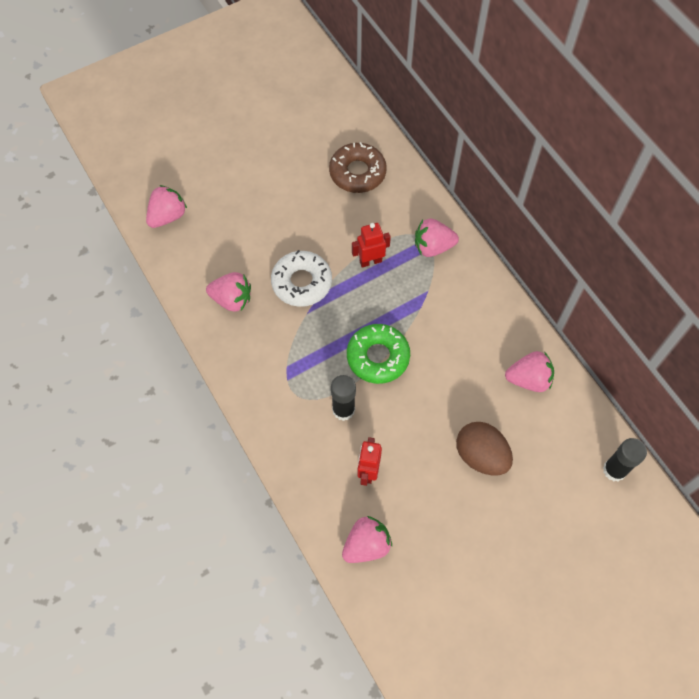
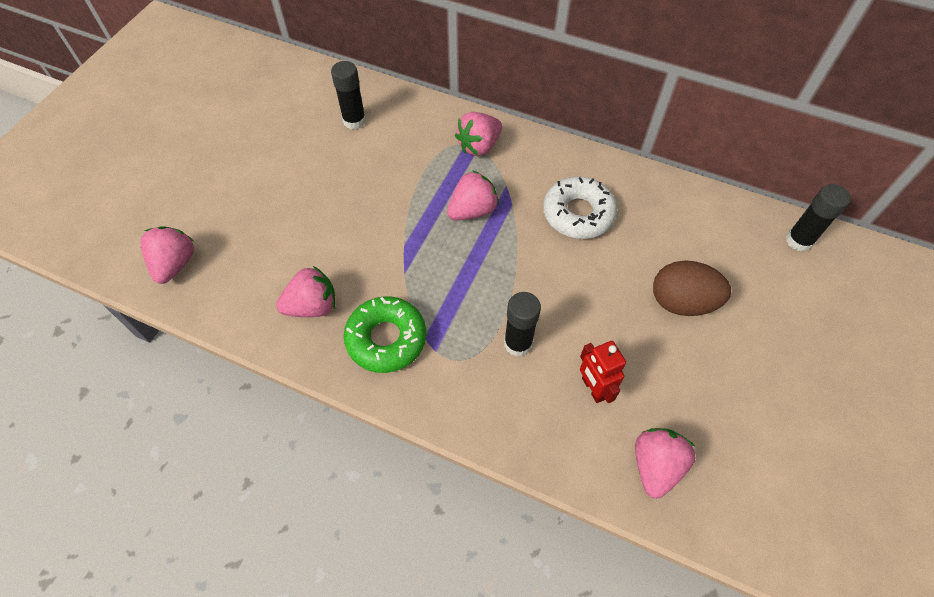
camera: 35 degrees left, 5 degrees down
(302, 282) = (376, 247): white donut -> white donut (578, 214)
(357, 173) = (354, 121): brown donut -> black glue stick
(370, 261) = (430, 190): red robot -> none
(378, 357) = (509, 272): green donut -> green donut (386, 339)
(528, 379) = (661, 209): pink strawberry -> pink strawberry (472, 211)

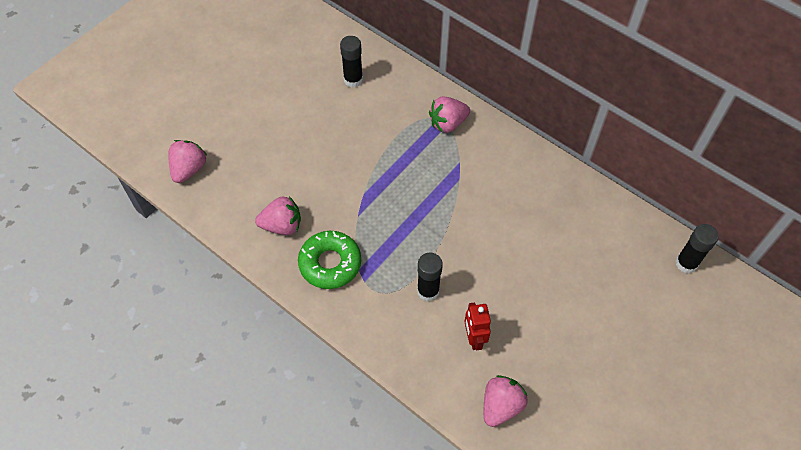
camera: 15 degrees right, 0 degrees up
(472, 211) = (425, 177): pink strawberry -> none
(578, 214) = (510, 199): white donut -> none
(682, 302) = (568, 290): brown egg -> none

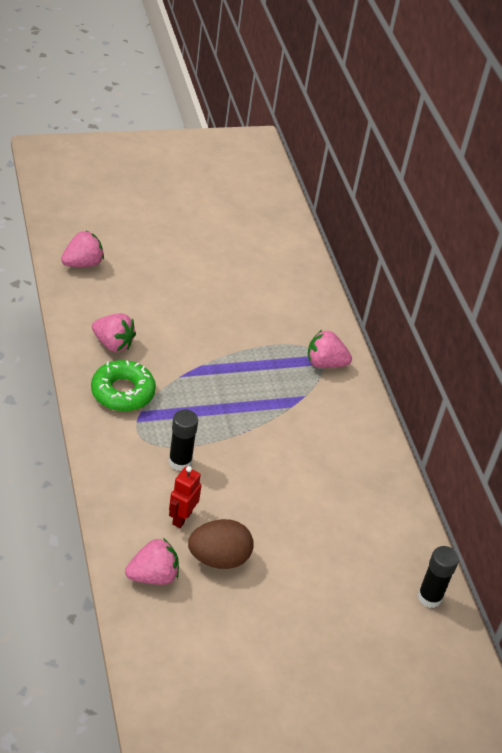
camera: 30 degrees right, 15 degrees down
(353, 80) = (277, 285): black glue stick -> none
(530, 351) = (219, 558): none -> brown egg

